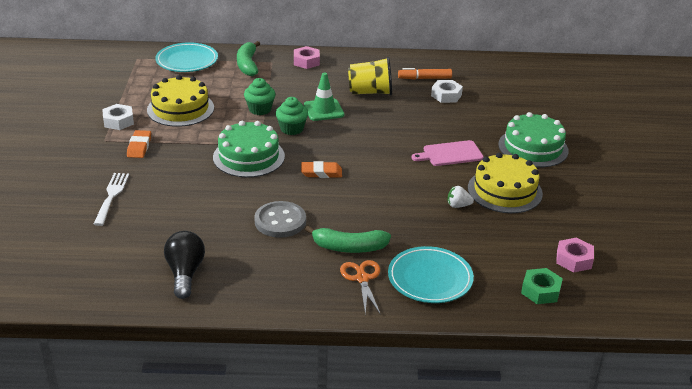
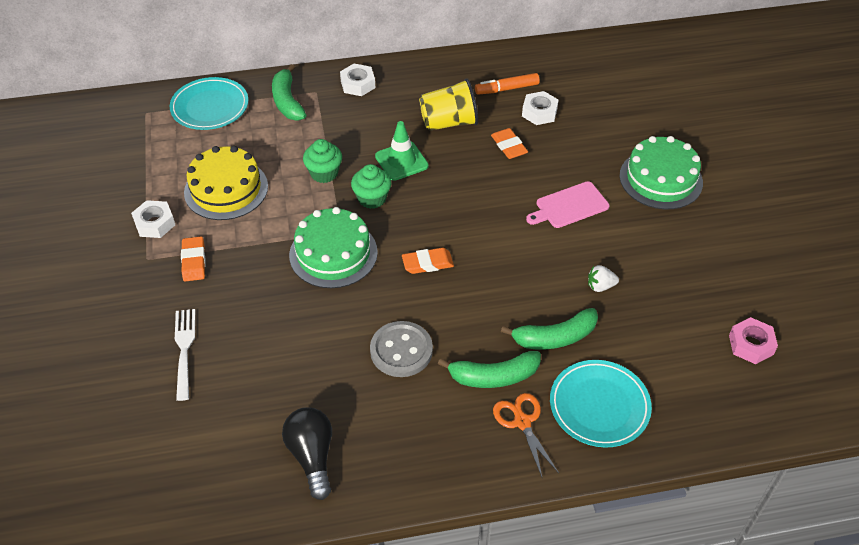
camera: 10 degrees left, 15 degrees up
(306, 61) = (358, 84): pink nut -> white nut
(408, 231) = (554, 337): none -> green banana
(413, 112) = (509, 146): none -> orange eraser
(504, 191) = (647, 253): yellow cake -> none
(540, 291) = (727, 399): green nut -> none

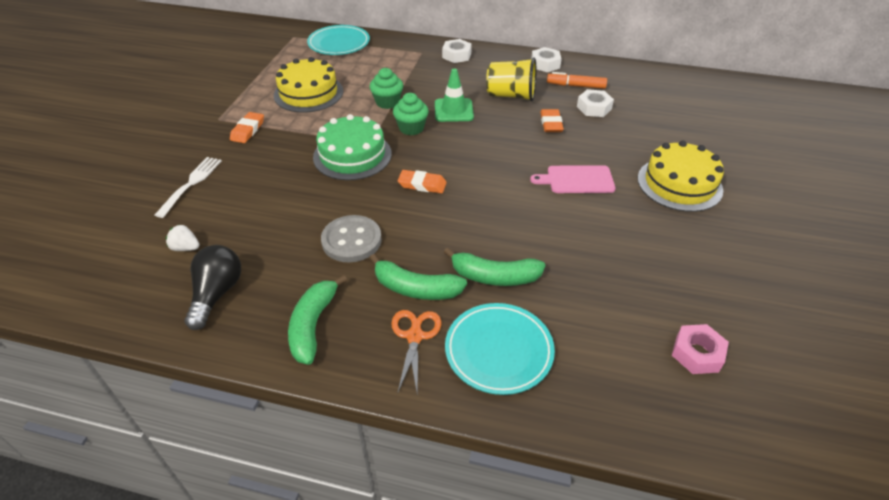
camera: 25 degrees right, 5 degrees down
(155, 223) = (242, 100): white nut -> white nut (545, 64)
(287, 101) = (396, 53): green banana -> green banana (313, 325)
(600, 286) = (566, 250): white strawberry -> white strawberry (186, 248)
(661, 179) = (679, 184): green cake -> yellow cake

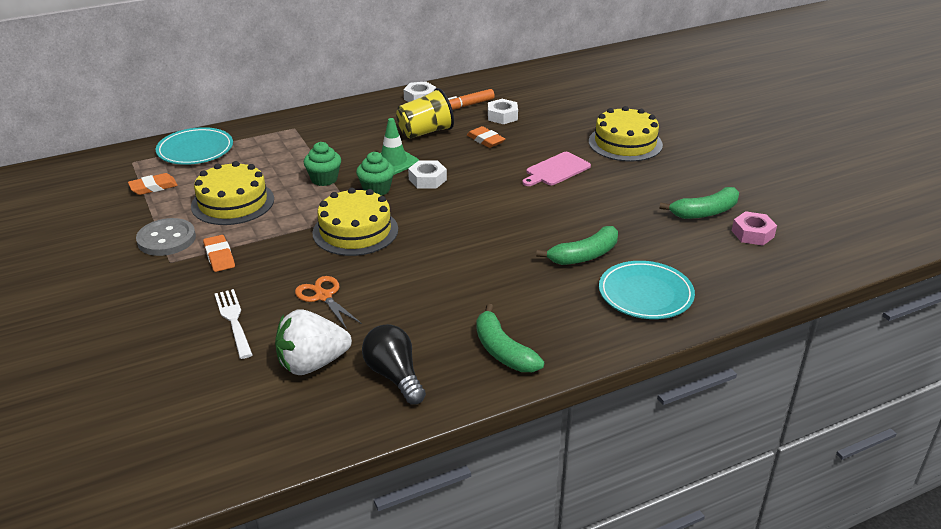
camera: 40 degrees left, 10 degrees down
(186, 248) = (312, 364): white strawberry -> white strawberry, size x2.12
(351, 240) = (448, 287): grey button -> grey button (166, 239)
(352, 155) = (355, 231): green cake -> yellow cake
(414, 336) = (582, 317): orange scissors -> orange scissors (323, 296)
(416, 288) = (542, 290): green banana -> green banana (704, 212)
(422, 184) = (447, 224): orange eraser -> orange eraser (153, 187)
(456, 55) = (331, 118): white nut -> white nut (427, 179)

